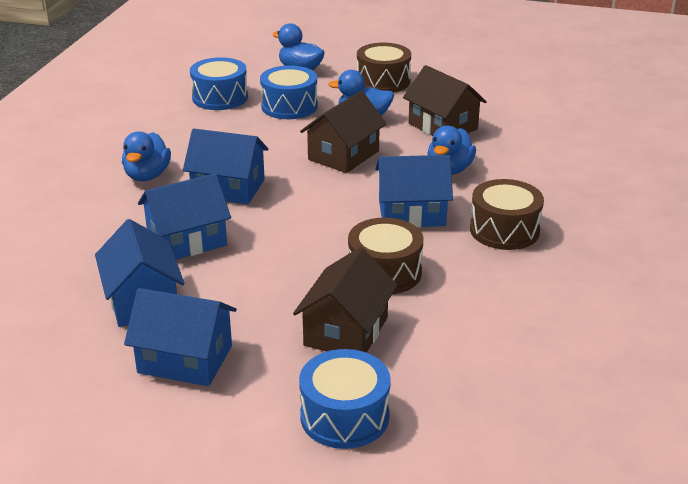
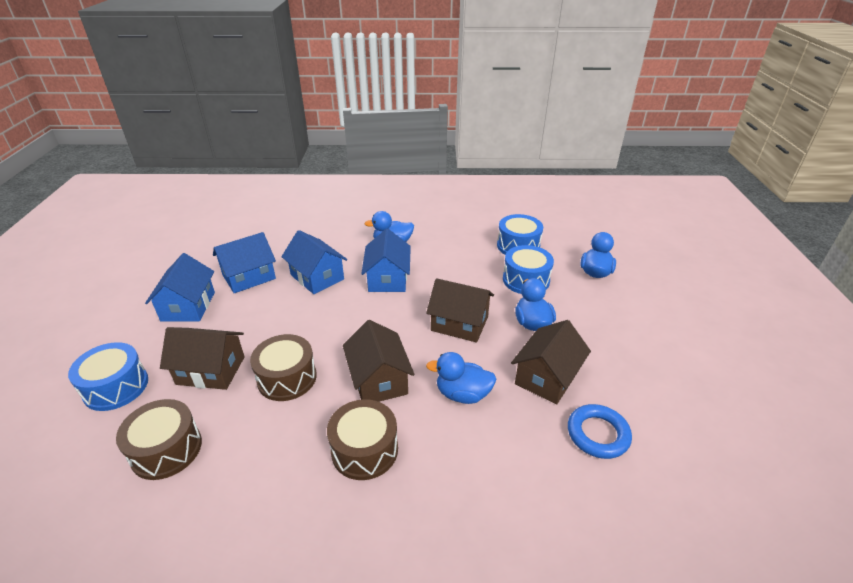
camera: 75 degrees right, 5 degrees up
(383, 81) = (612, 323): brown drum -> brown drum (166, 449)
(411, 213) = (379, 380): blue house -> brown house
(515, 120) = (597, 434): none -> blue ring

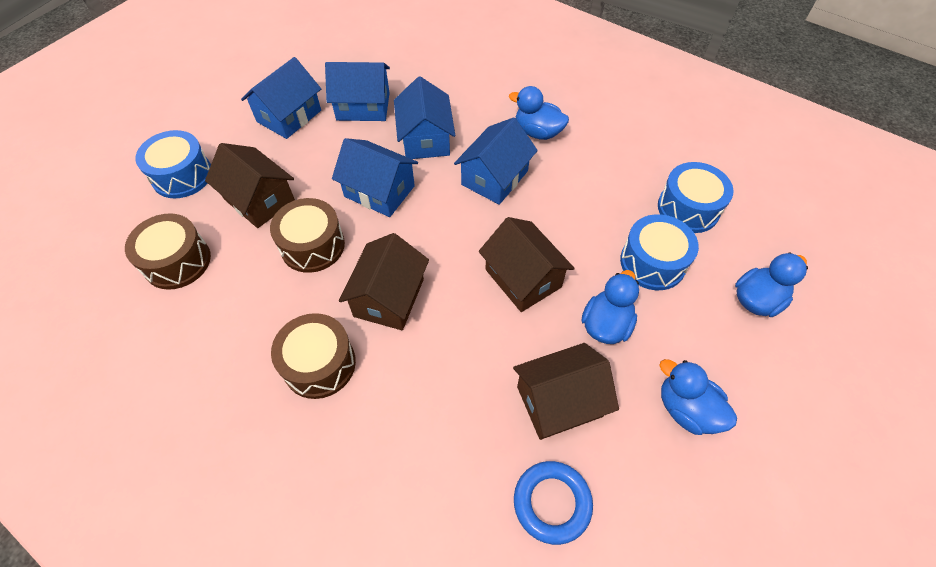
camera: 35 degrees right, 20 degrees up
(310, 321) = (379, 191): none -> blue house
(462, 394) = (454, 364): blue duck -> blue duck (686, 409)

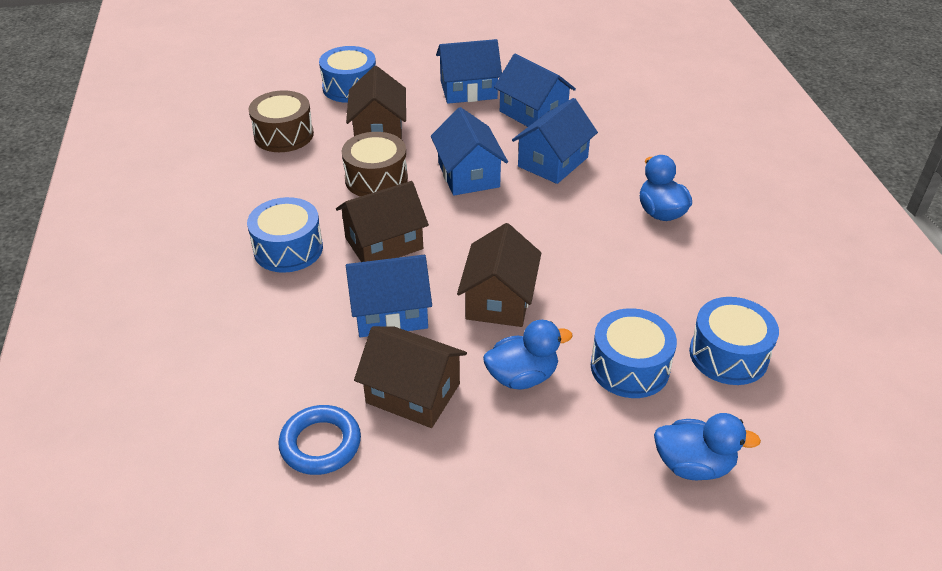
camera: 45 degrees right, 15 degrees down
(319, 364) = (288, 249): brown drum -> blue drum
(494, 178) = (573, 221): blue house -> blue house (390, 313)
(686, 409) = (505, 480): blue duck -> none

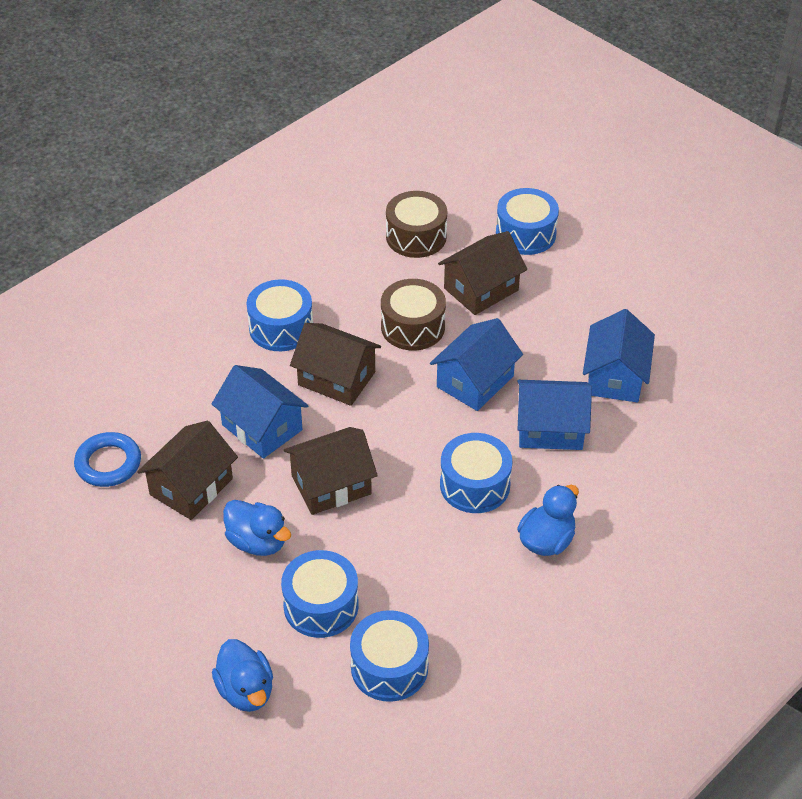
camera: 55 degrees right, 5 degrees up
(413, 393) = (191, 487): brown house -> brown house turned 45 degrees clockwise
(468, 90) = (606, 312): blue house -> none
(573, 222) = (475, 485): none -> blue drum

